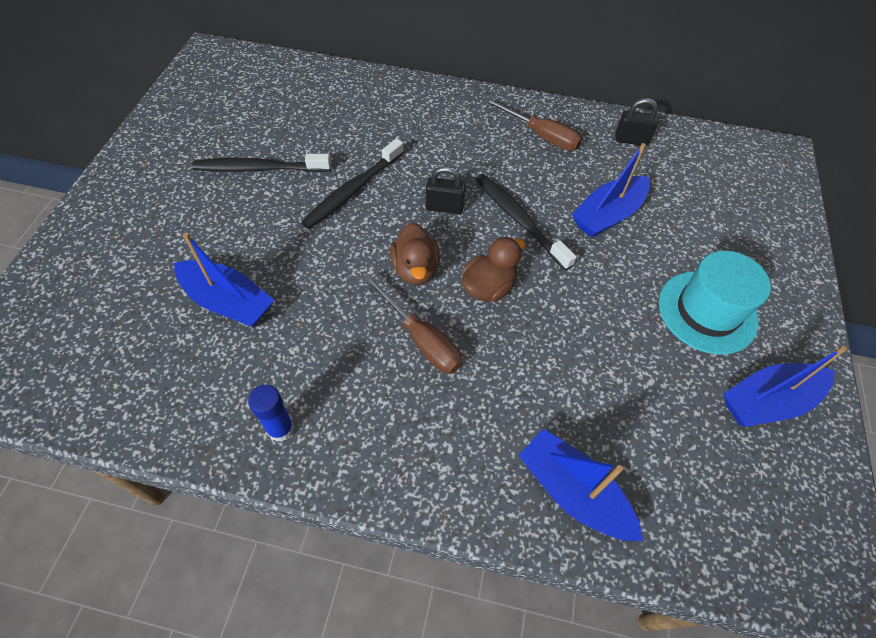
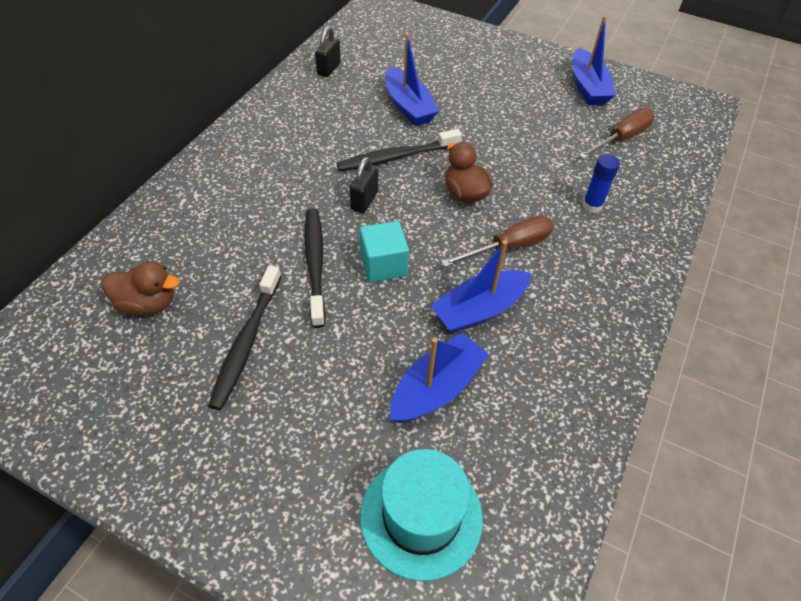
camera: 75 degrees left, 5 degrees down
(280, 429) = (586, 358): blue glue stick -> blue glue stick (592, 205)
(353, 190) = (315, 264): black toothbrush -> black toothbrush turned 150 degrees counterclockwise
(365, 237) = (383, 265): none -> turquoise cube
(415, 269) = (433, 236): brown duck -> brown duck (147, 303)
(541, 136) = (298, 117): brown screwdriver -> brown screwdriver (621, 138)
(572, 492) = (647, 193): blue boat -> blue boat (479, 310)
(707, 312) = (513, 88): turquoise hat -> turquoise hat (421, 516)

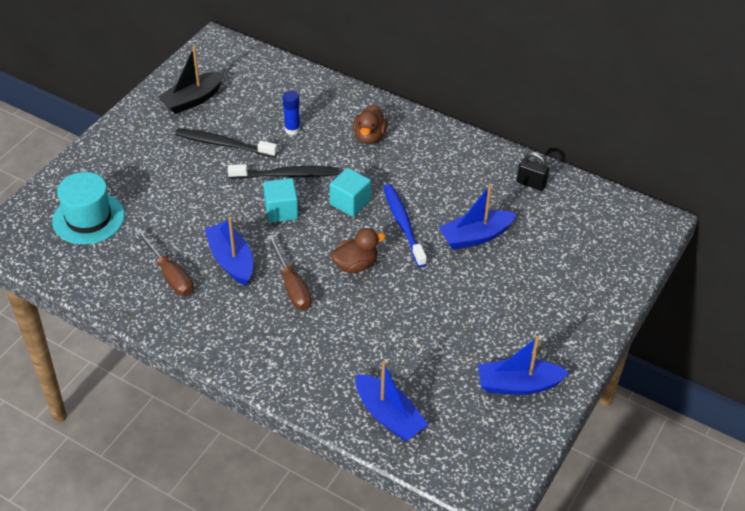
camera: 95 degrees right, 5 degrees down
(129, 397) = (193, 100): none -> black boat
(147, 303) = (261, 99): brown duck -> brown duck (369, 137)
(364, 201) = (350, 202): black padlock -> turquoise cube
(396, 157) = (403, 224): black toothbrush -> blue toothbrush
(436, 388) = (170, 231): blue boat -> blue boat (389, 416)
(592, 205) = (335, 351): blue glue stick -> blue glue stick (292, 129)
(621, 138) = (431, 396): brown screwdriver -> brown screwdriver (170, 275)

